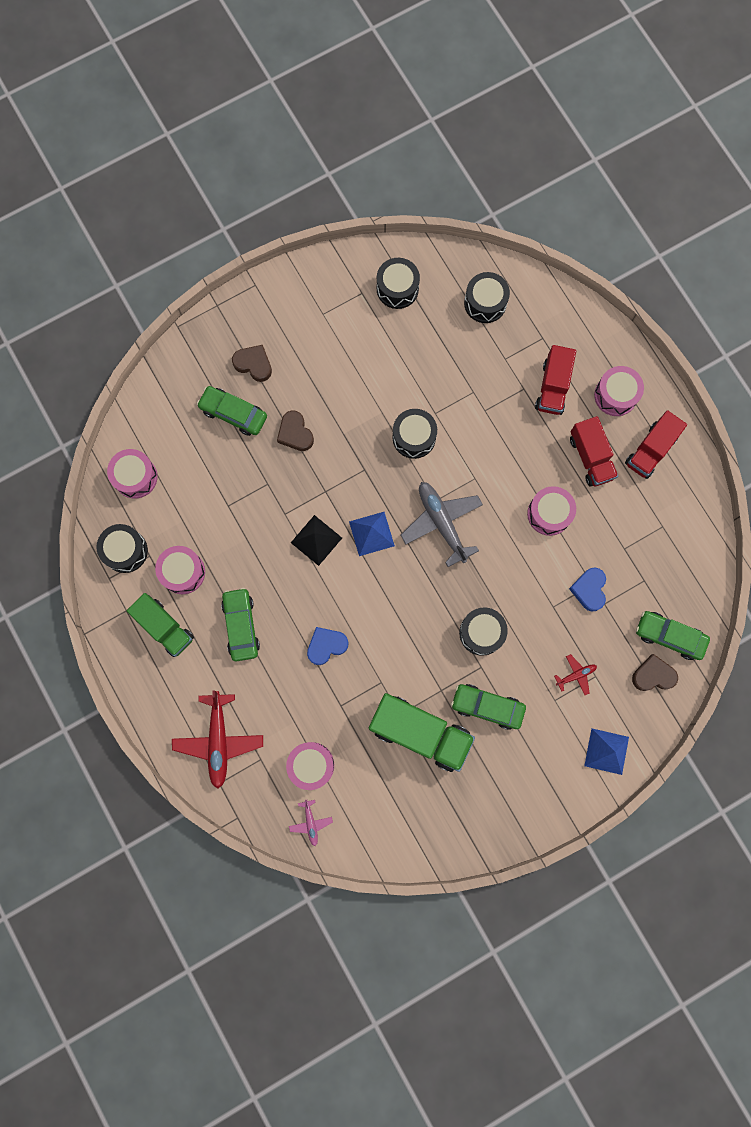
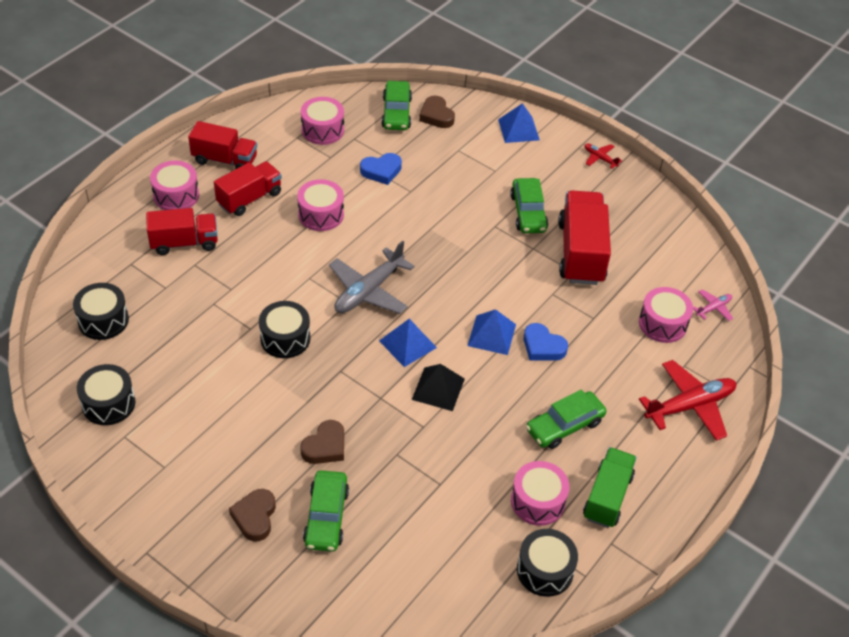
camera: 115 degrees left, 30 degrees down
(135, 477) = (451, 594): pink drum -> pink drum (322, 130)
(355, 608) = (491, 335): none -> blue pyramid
(420, 733) = (581, 252): green truck -> red truck
(481, 633) = (462, 233): black drum -> none
(576, 675) = (464, 162): red plane -> red plane (600, 158)

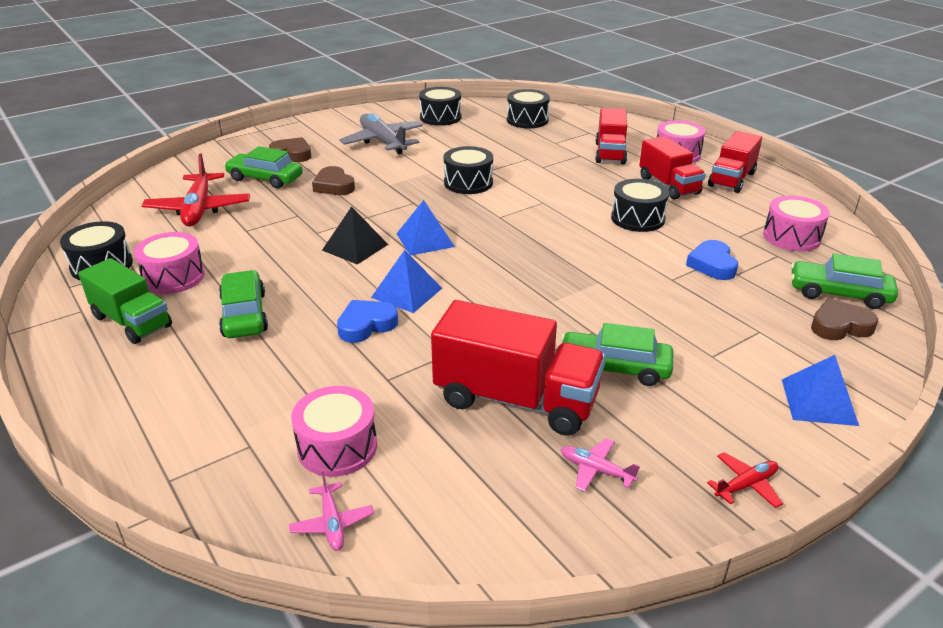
camera: 110 degrees right, 15 degrees down
(321, 214) = (637, 218): pink drum -> black drum
(368, 291) = (510, 229): grey plane -> grey plane (383, 142)
(619, 212) = (596, 470): none -> pink plane
(690, 406) = (182, 428): red plane -> red plane (199, 209)

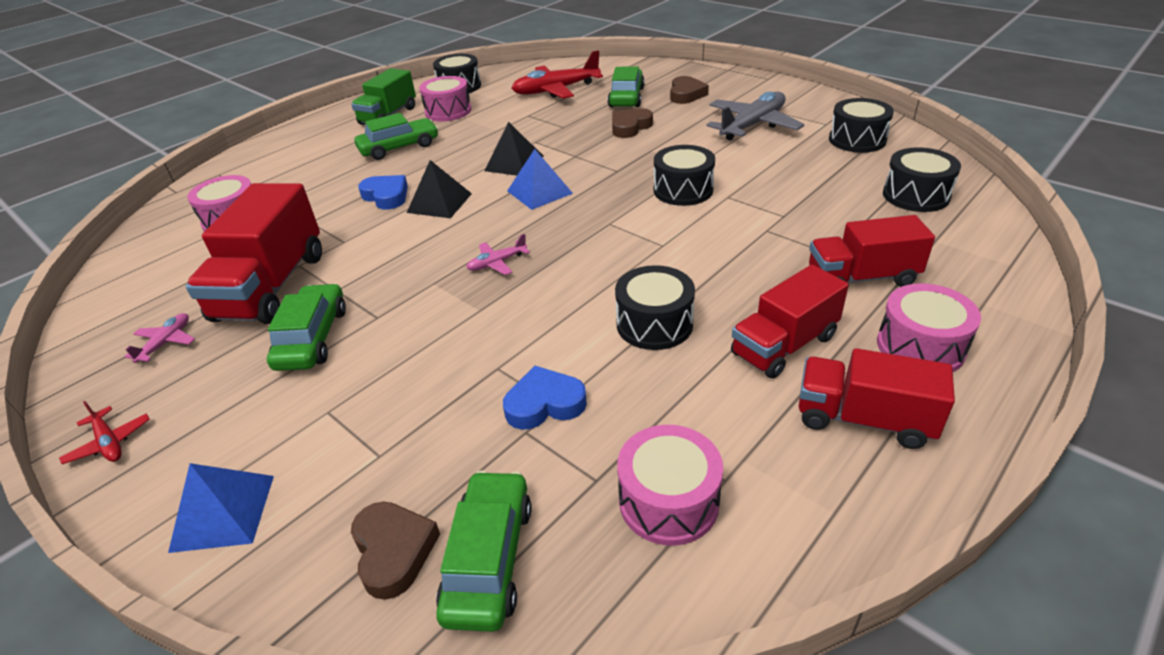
camera: 80 degrees right, 5 degrees up
(332, 523) = (157, 235): pink plane -> pink plane (497, 263)
(407, 292) = (439, 203): blue pyramid -> black pyramid

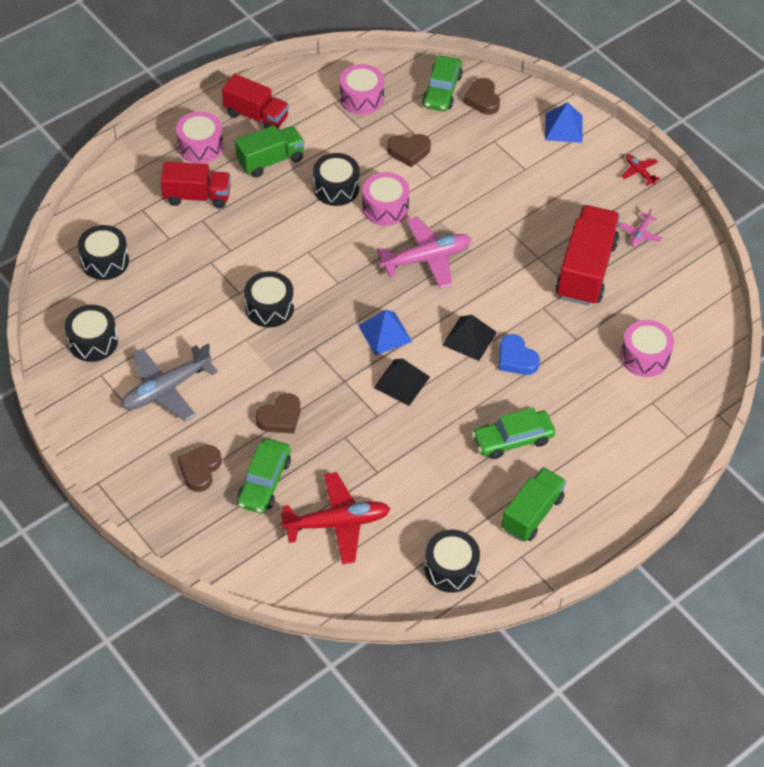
camera: 175 degrees left, 15 degrees up
(312, 338) = (545, 219): green car -> none
(448, 111) = (464, 505): pink drum -> pink drum (385, 207)
(497, 263) = (426, 258): pink plane -> pink plane, size x2.09
(544, 404) = (409, 151): blue heart -> brown heart
(784, 345) = (270, 160): red truck -> green truck

